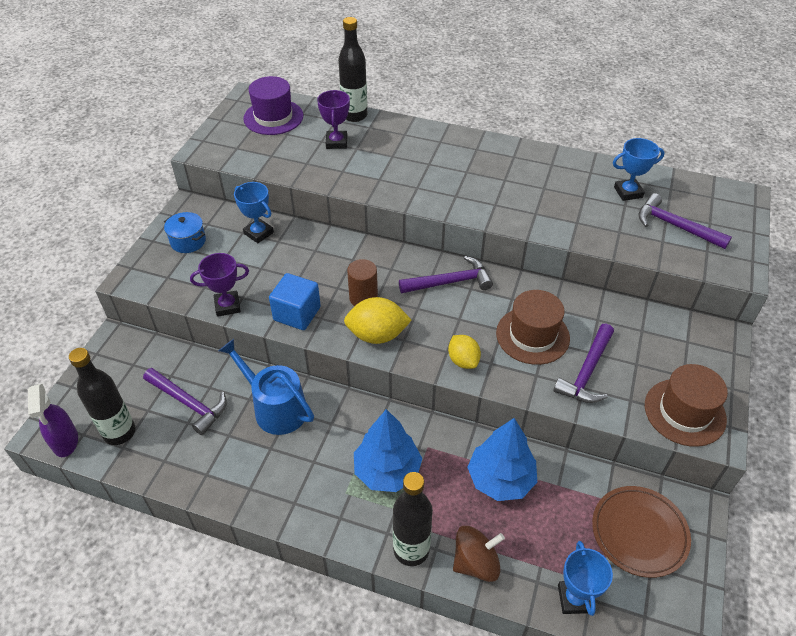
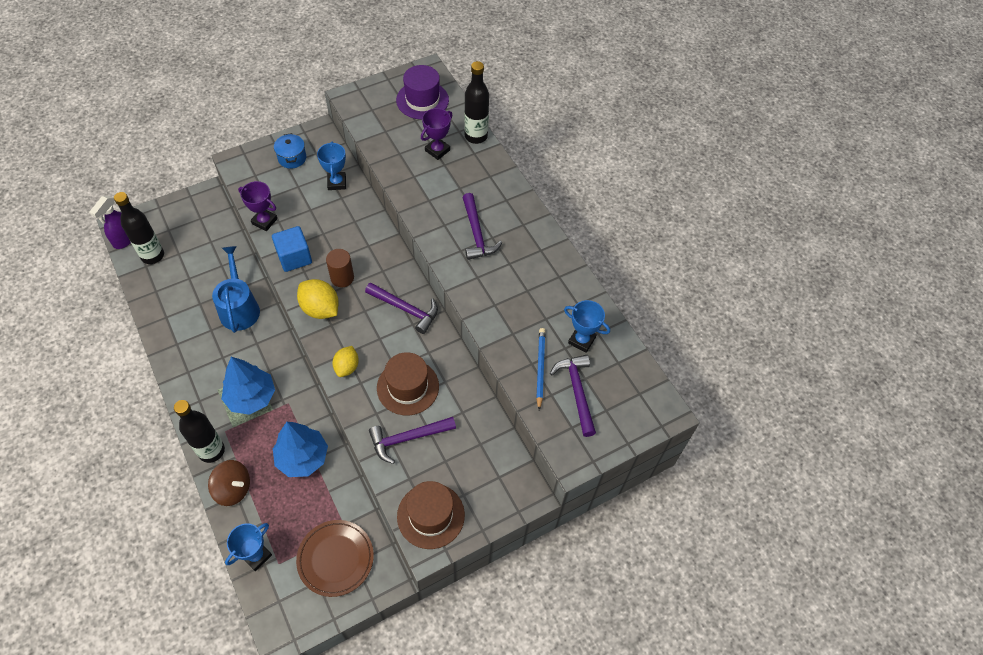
camera: 40 degrees right, 10 degrees up
(188, 403) = (201, 267): purple hammer -> purple hammer (476, 233)
(629, 230) = (540, 368): none -> blue pencil

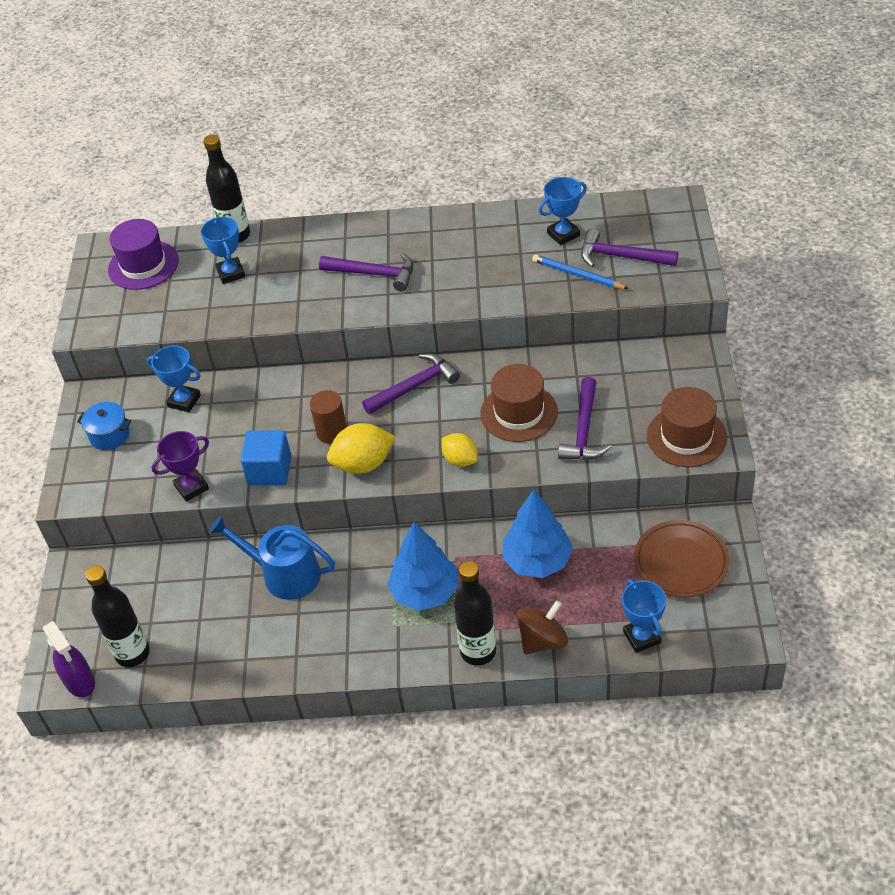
camera: 55 degrees left, 10 degrees down
(437, 150) = (231, 273): purple trophy -> blue trophy

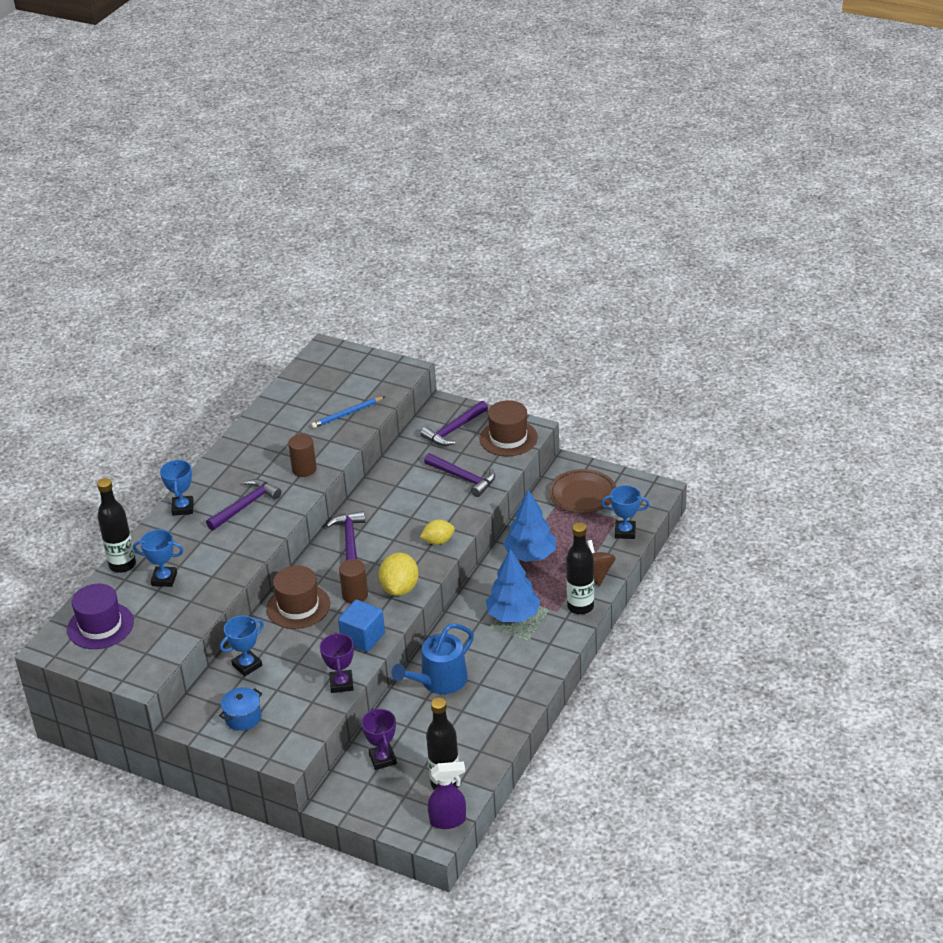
camera: 65 degrees left, 10 degrees down
(146, 581) = (382, 759): none -> purple trophy
(461, 287) = (304, 469): none -> brown cylinder
(519, 413) = (421, 501): brown hat -> brown hat (298, 606)
(563, 234) = (301, 407): blue trophy -> blue trophy (183, 508)
(621, 256) = (350, 390): purple hammer -> purple hammer (454, 430)

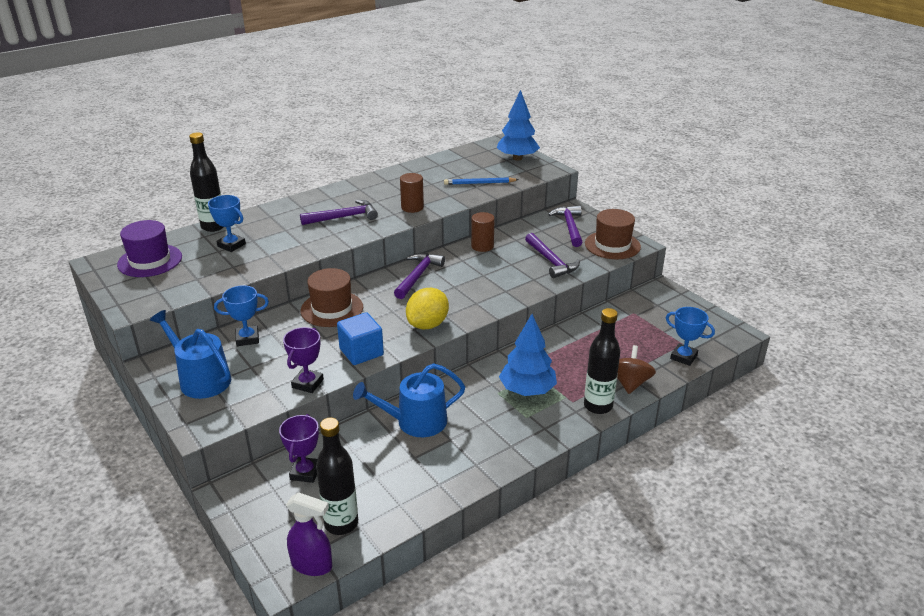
camera: 25 degrees right, 5 degrees down
(183, 508) = (297, 205): blue trophy -> none
(243, 717) = (201, 379): blue pot -> blue watering can
(355, 595) = (385, 316): brown cylinder -> brown cylinder (482, 246)
(438, 541) = (491, 300): yellow lemon -> none
(454, 430) = (569, 227): purple hammer -> purple hammer turned 105 degrees clockwise
(530, 555) = (579, 346): blue tree -> blue tree (517, 158)
(582, 495) = (661, 314): brown plate -> none

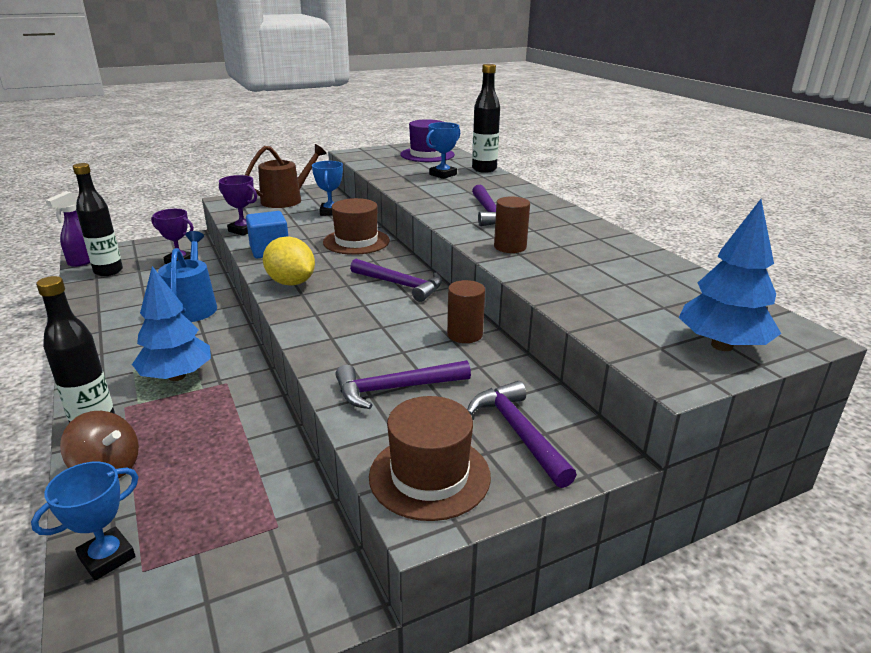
camera: 100 degrees right, 5 degrees down
(201, 379) = (286, 200): blue watering can -> brown watering can
(479, 183) = (594, 297): blue pencil -> none
(569, 227) = (519, 433): purple hammer -> purple hammer turned 120 degrees counterclockwise

